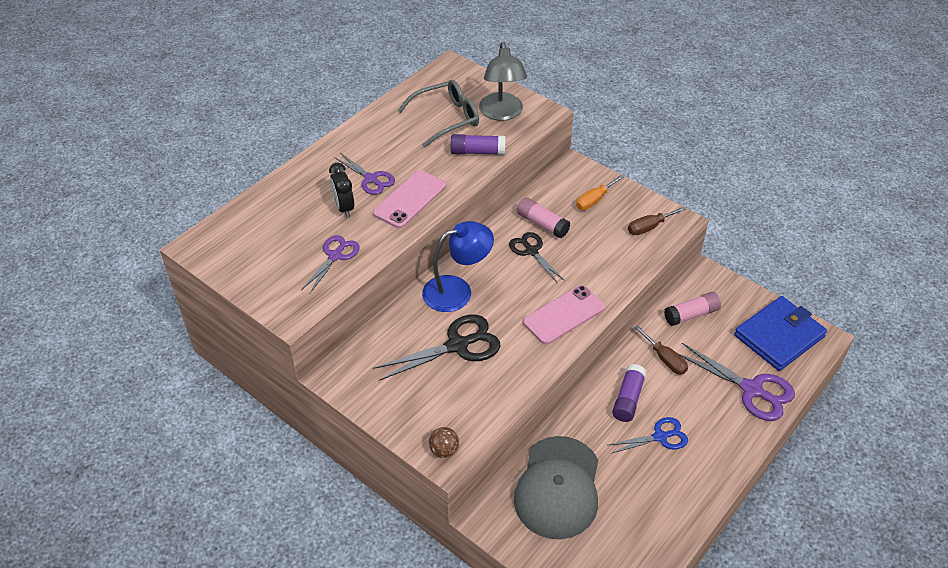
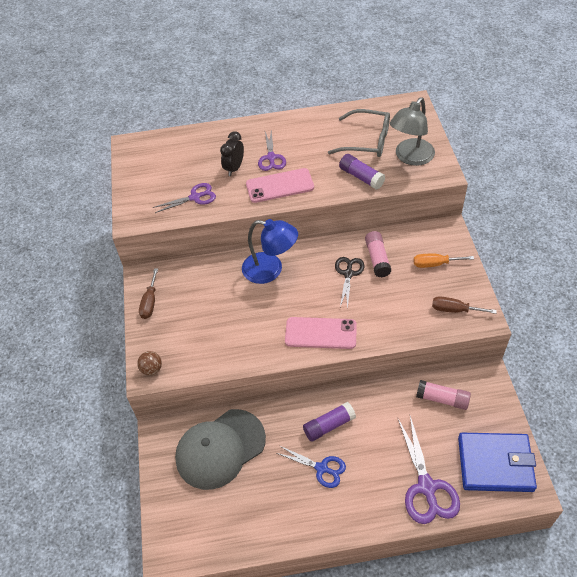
camera: 45 degrees right, 5 degrees up
(457, 345) = (231, 307): black scissors -> none
(665, 359) = (386, 417): brown screwdriver -> brown screwdriver (150, 302)

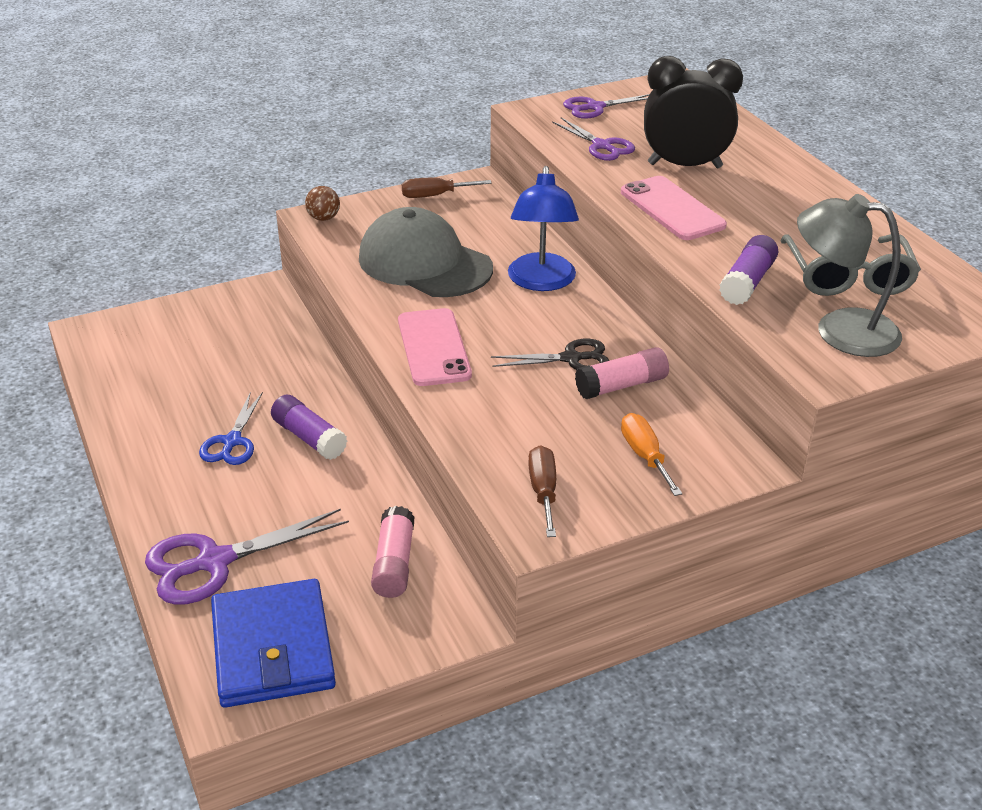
camera: 70 degrees right, 15 degrees down
(220, 449) = (249, 343): grey cap -> grey cap (424, 263)
(234, 168) = (684, 165): black clock -> black clock, size x1.69
(271, 158) = (732, 192): purple scissors -> purple scissors (595, 107)

